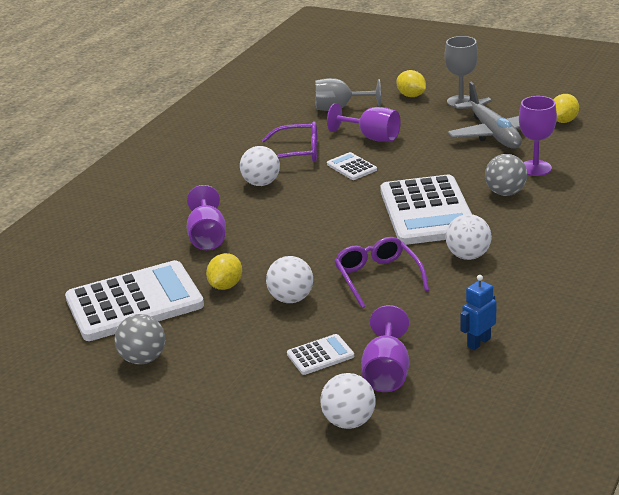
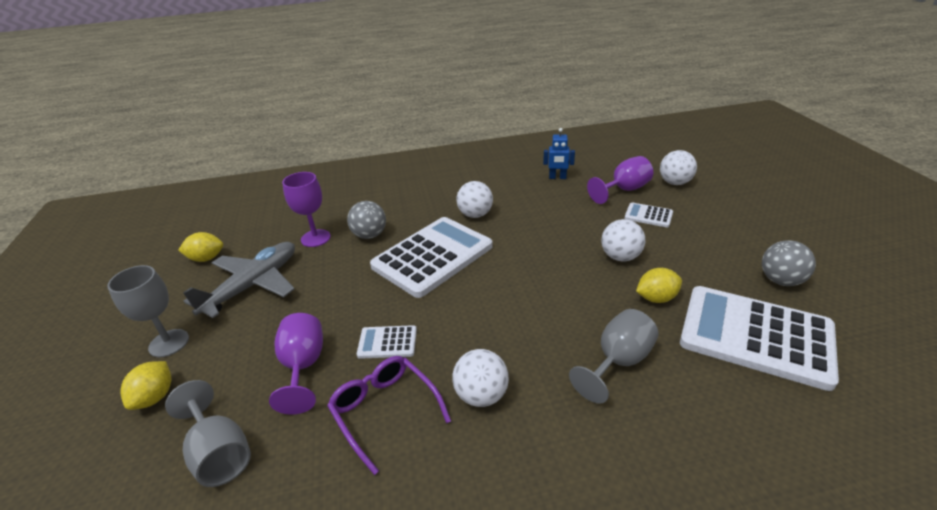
camera: 130 degrees left, 5 degrees up
(207, 237) = (618, 362): purple goblet -> grey goblet
(351, 167) = (387, 342): white calculator -> white calculator turned 75 degrees clockwise
(378, 278) = (545, 235): purple glasses -> none

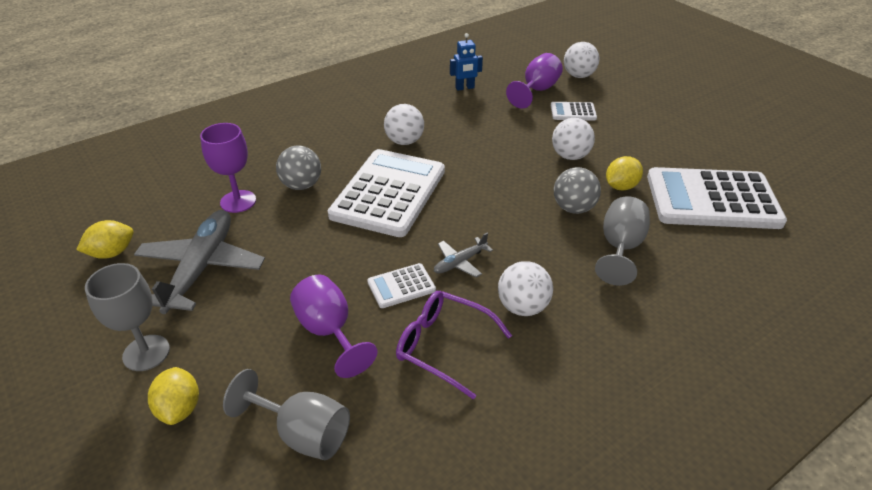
camera: 25 degrees left, 5 degrees up
(452, 334) = (460, 262): none -> grey plane
(780, 280) = (708, 150): grey ball -> grey ball (573, 208)

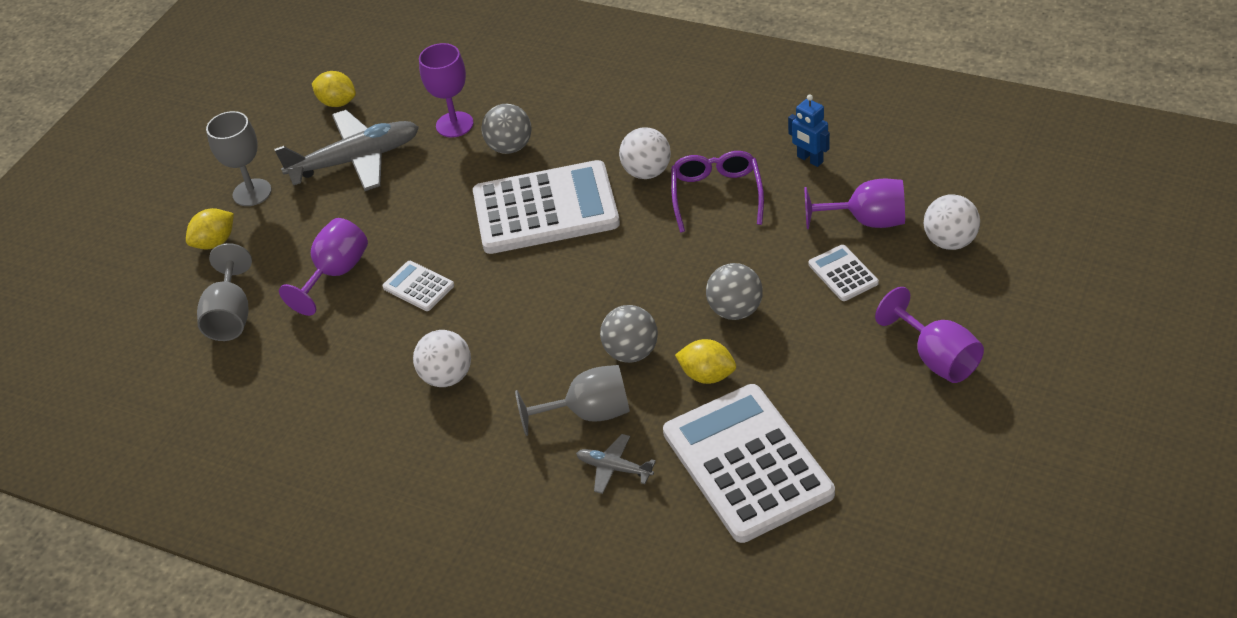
camera: 65 degrees right, 5 degrees up
(444, 346) = (364, 348): purple glasses -> purple glasses (716, 195)
(460, 262) = (478, 308): grey plane -> grey plane (614, 468)
(570, 156) = (735, 310): white ball -> grey ball
(666, 110) = (936, 358): none -> purple goblet

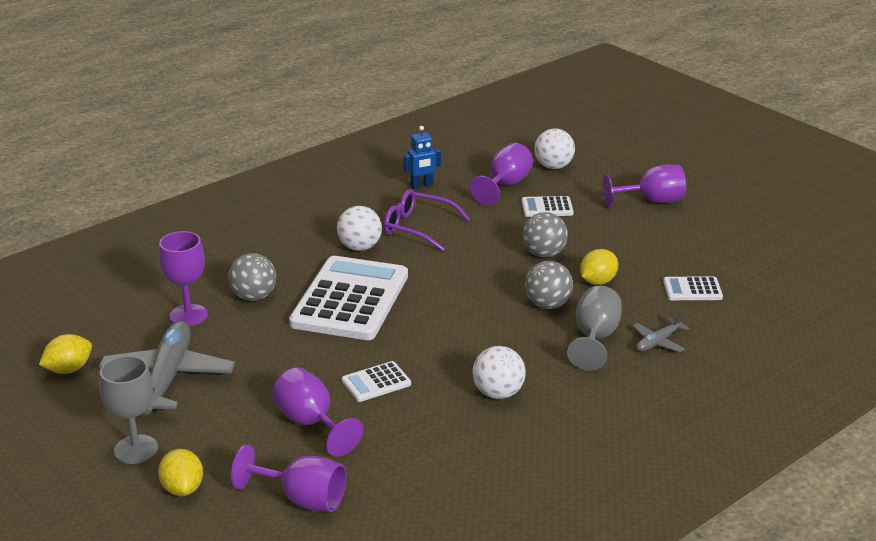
camera: 70 degrees left, 15 degrees down
(231, 316) = (302, 499): grey goblet -> purple goblet
(747, 463) = (692, 289): white calculator -> white calculator, size x0.44

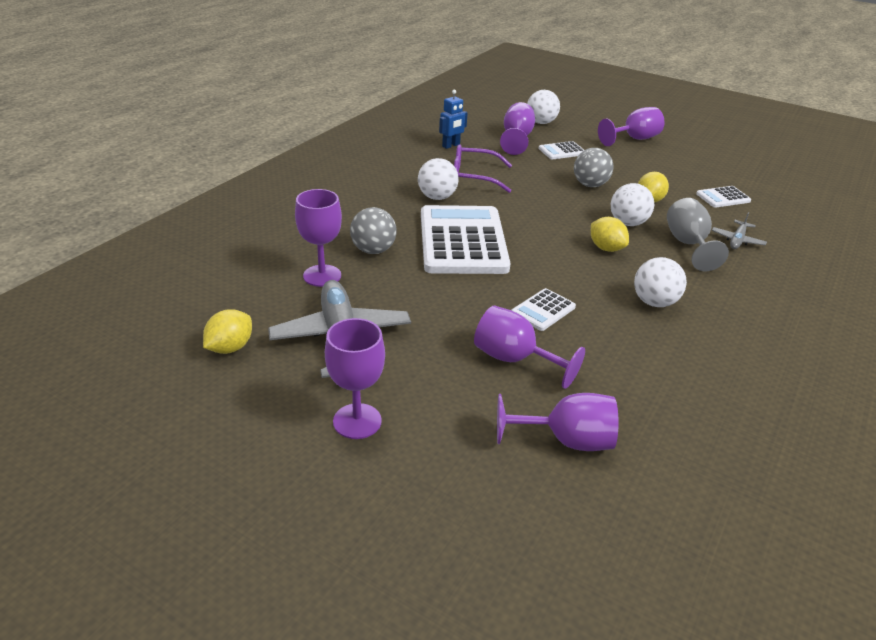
camera: 20 degrees left, 5 degrees up
(136, 449) = (357, 421): grey goblet -> purple goblet
(183, 488) = (436, 455): yellow lemon -> yellow lemon (606, 248)
(547, 304) = (628, 223): grey ball -> white ball

